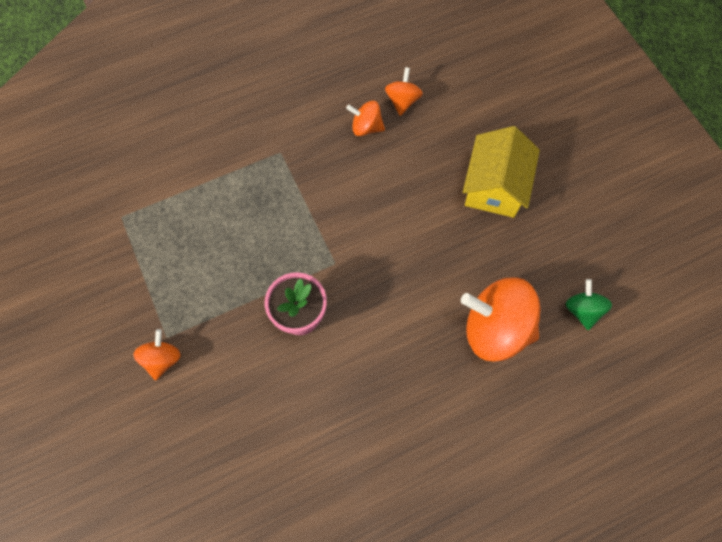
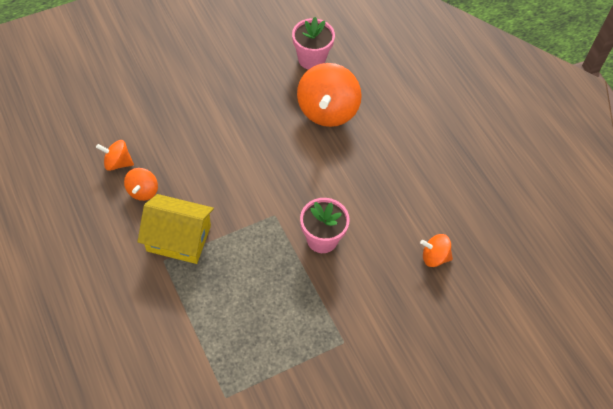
camera: 95 degrees left, 10 degrees down
(162, 359) = (363, 343): orange spinning top -> orange spinning top (434, 257)
(494, 186) = (208, 102): yellow house -> yellow house (178, 238)
(582, 310) = (311, 59): green spinning top -> pink flower pot

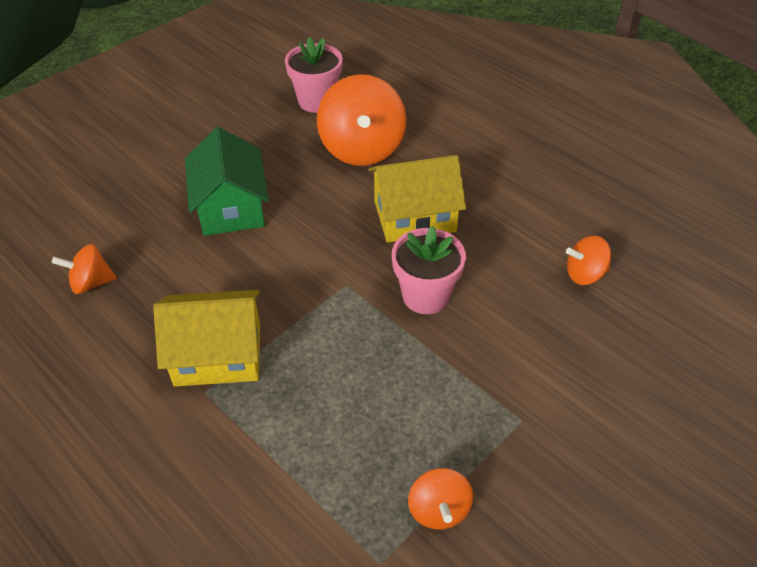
camera: 15 degrees left, 10 degrees down
(143, 191) = (141, 308): orange spinning top -> orange spinning top (438, 509)
(222, 132) = (231, 207): none -> green house
(340, 177) = (414, 216): none -> yellow house

